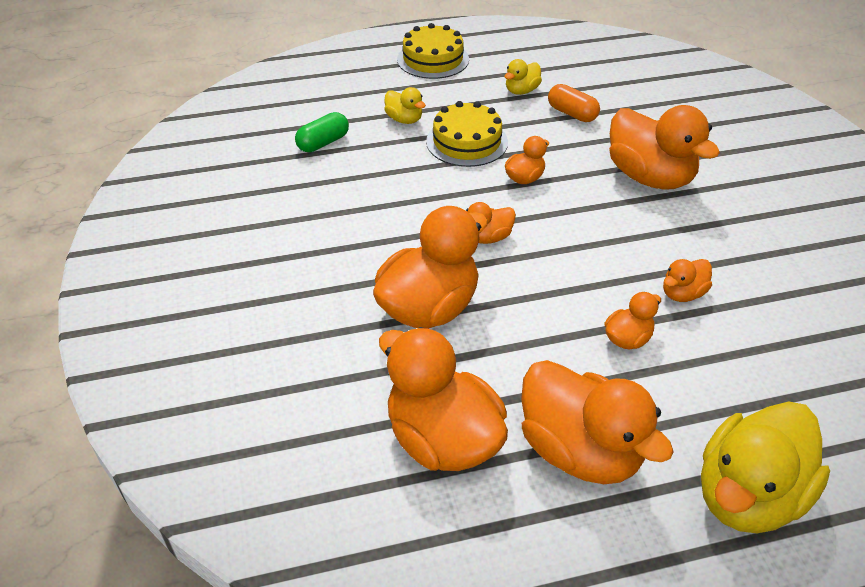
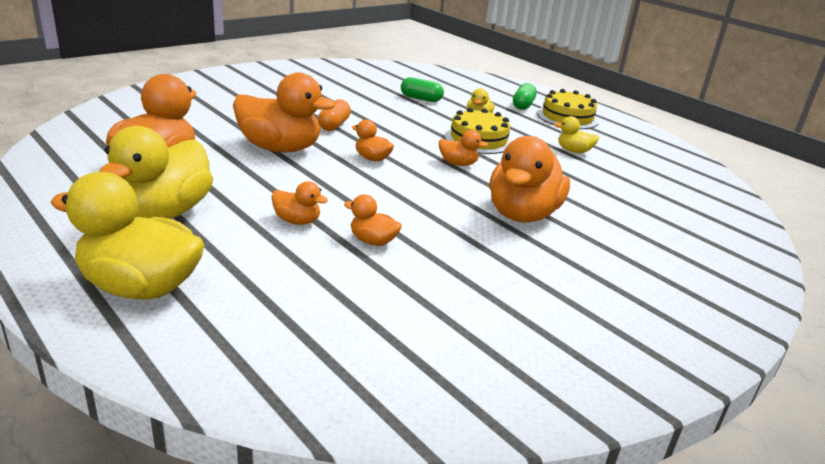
camera: 60 degrees right, 15 degrees down
(384, 75) = (523, 105): none -> green capsule
(572, 113) = (571, 173): orange capsule -> orange capsule (334, 125)
(580, 451) = (164, 212): orange duck -> yellow duck

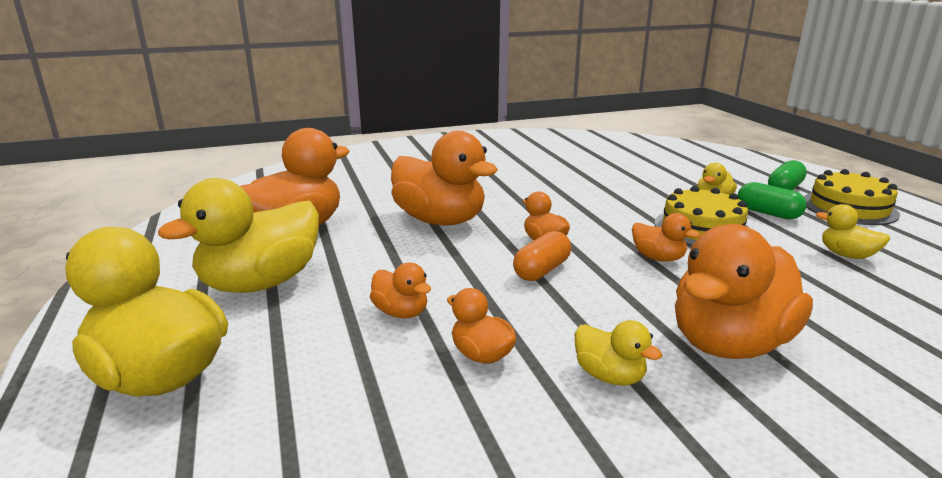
camera: 25 degrees right, 5 degrees down
(334, 125) = (520, 198): orange capsule -> orange capsule (542, 270)
(421, 99) = (644, 174): green capsule -> green capsule (768, 213)
(460, 242) = (609, 376): none -> yellow duck

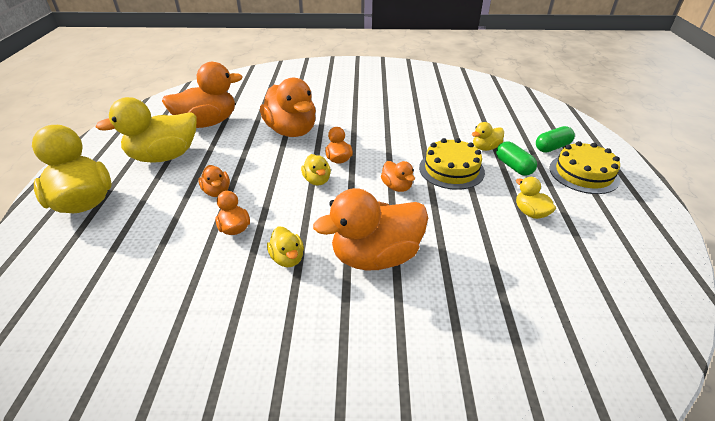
camera: 20 degrees right, 15 degrees up
(542, 270) = (317, 180): orange capsule -> yellow duck

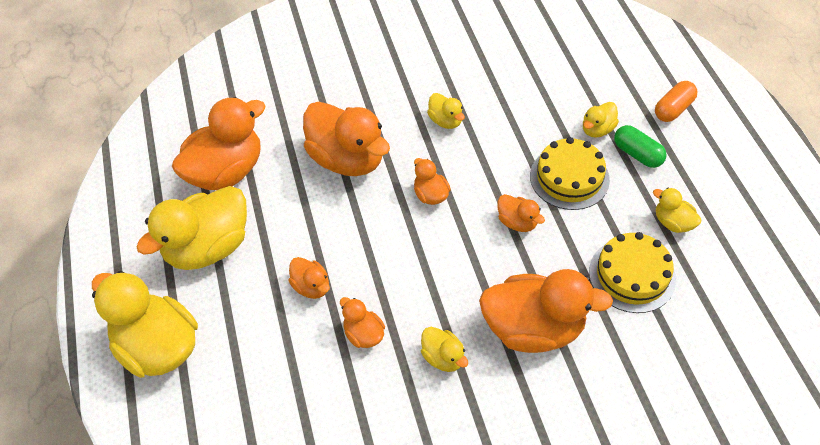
camera: 15 degrees left, 15 degrees up
(317, 180) = (421, 237): yellow duck -> yellow duck (445, 121)
(376, 257) = (533, 328): orange duck -> orange duck turned 135 degrees counterclockwise
(552, 147) = (673, 109): green capsule -> orange capsule
(583, 173) = (716, 146): yellow cake -> yellow cake (632, 275)

